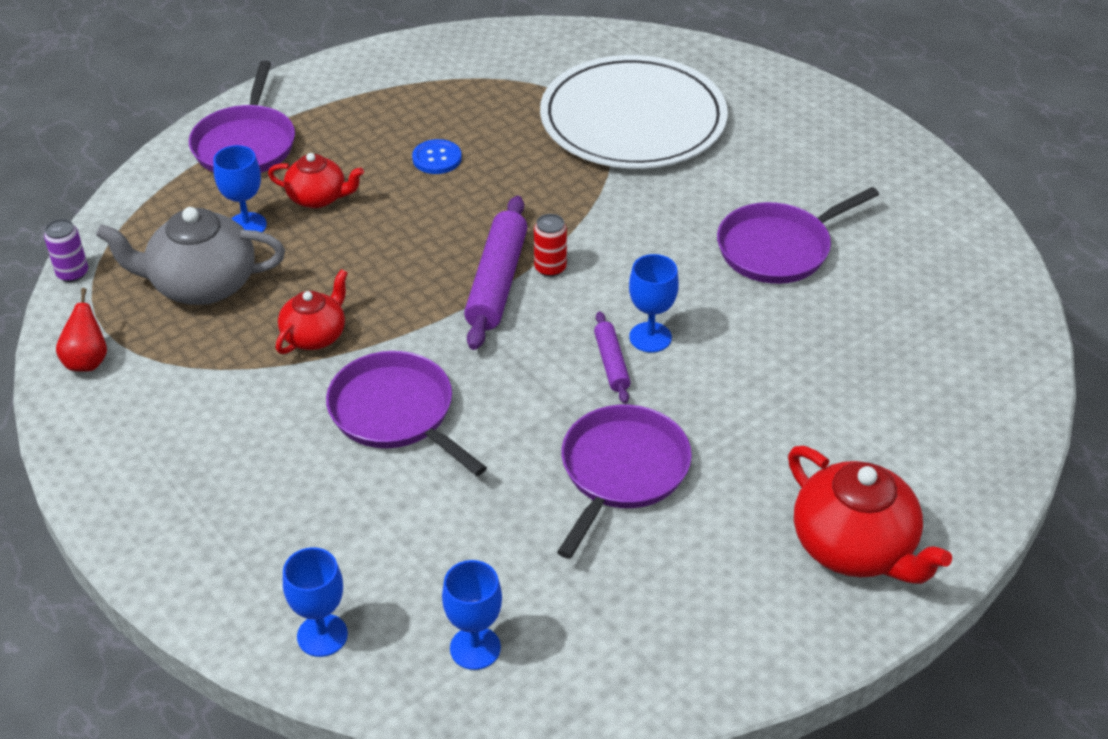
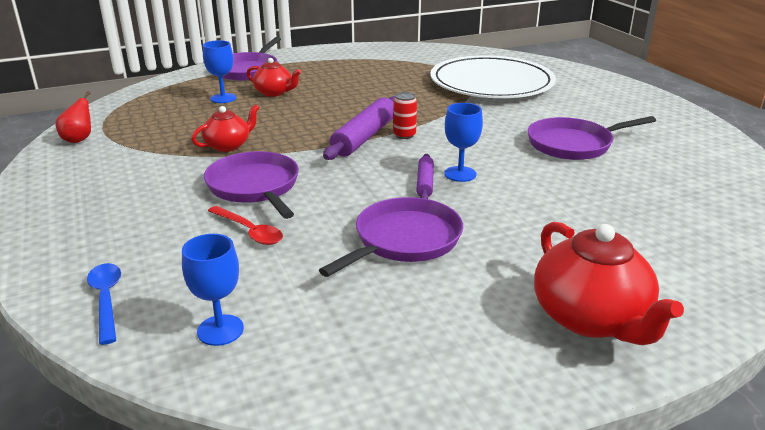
camera: 15 degrees right, 15 degrees down
(72, 273) = (106, 105): purple can -> none
(202, 284) = (176, 117): grey teapot -> none
(322, 635) = (106, 300): blue goblet -> blue spoon
(430, 495) = (249, 231): none -> red spoon
(437, 158) = (357, 85): blue button -> none

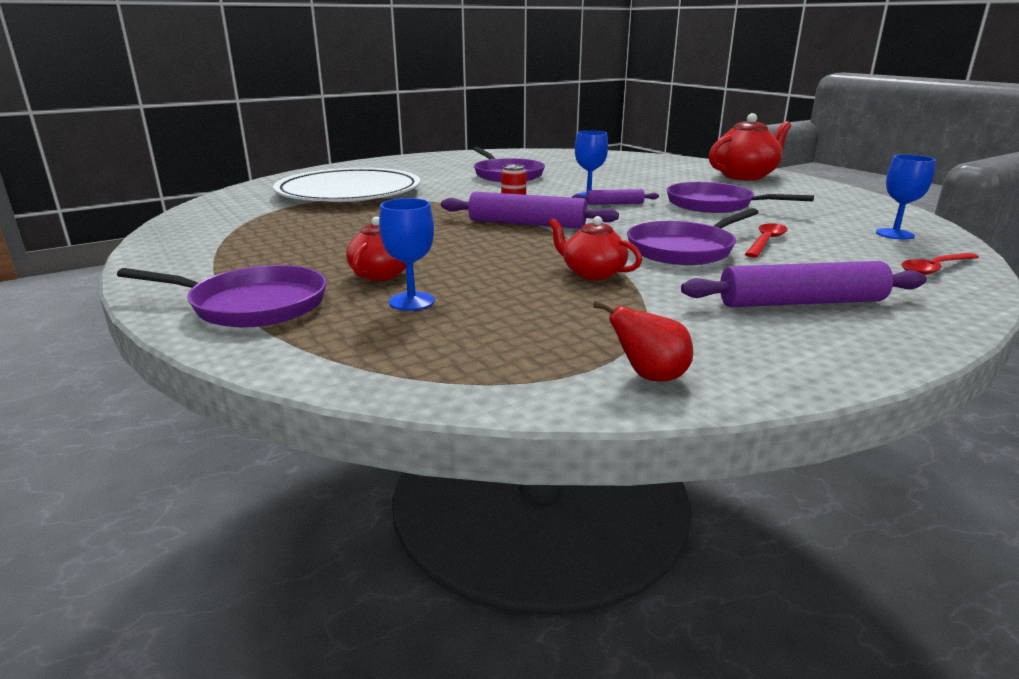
camera: 100 degrees left, 5 degrees down
(106, 300) = (935, 269): blue spoon -> red spoon
(111, 203) = (801, 302): none -> purple rolling pin

